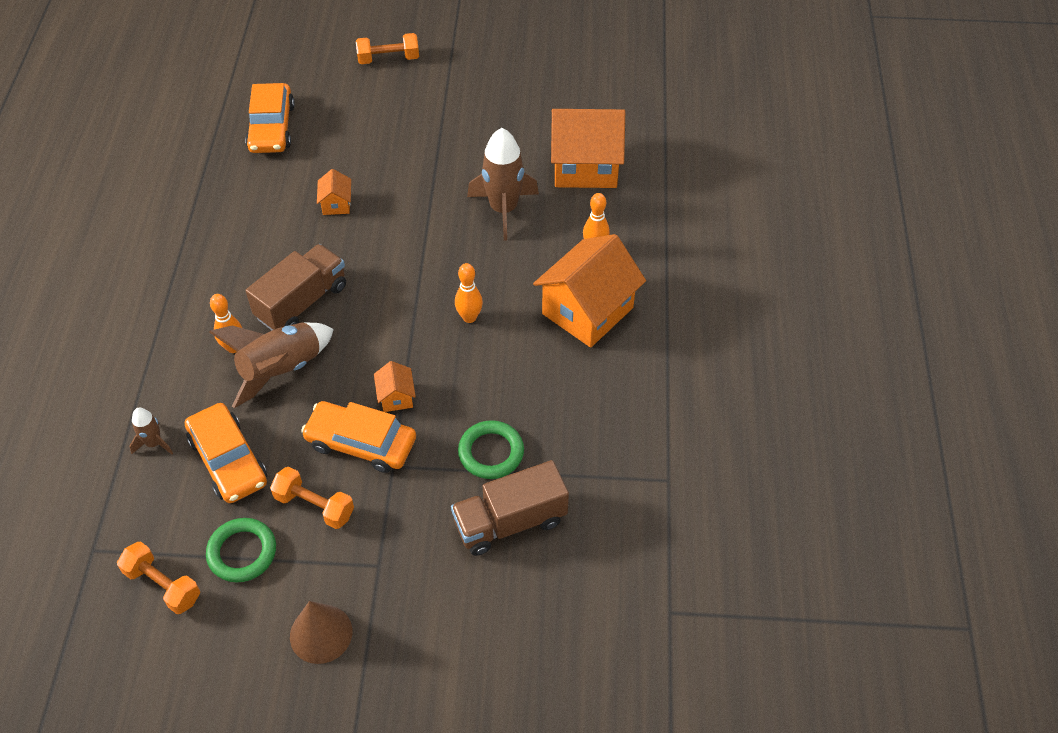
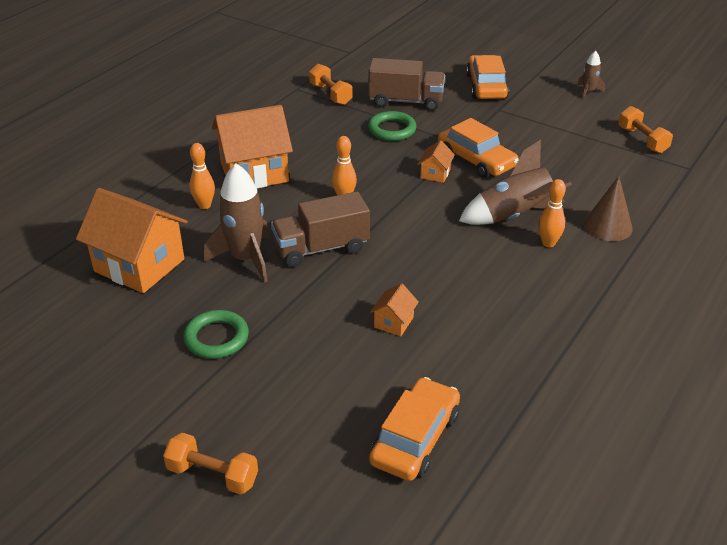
camera: 150 degrees left, 15 degrees down
(154, 443) = (633, 207): brown rocket -> brown rocket (588, 91)
(228, 460) = (578, 180): orange car -> orange car (486, 86)
(242, 552) = (584, 138): green ring -> green ring (216, 338)
(302, 302) = (473, 254): brown truck -> brown truck (321, 248)
(314, 506) = (526, 142): orange dumbbell -> orange dumbbell (330, 94)
(321, 633) = (548, 97): brown cone -> brown cone (607, 226)

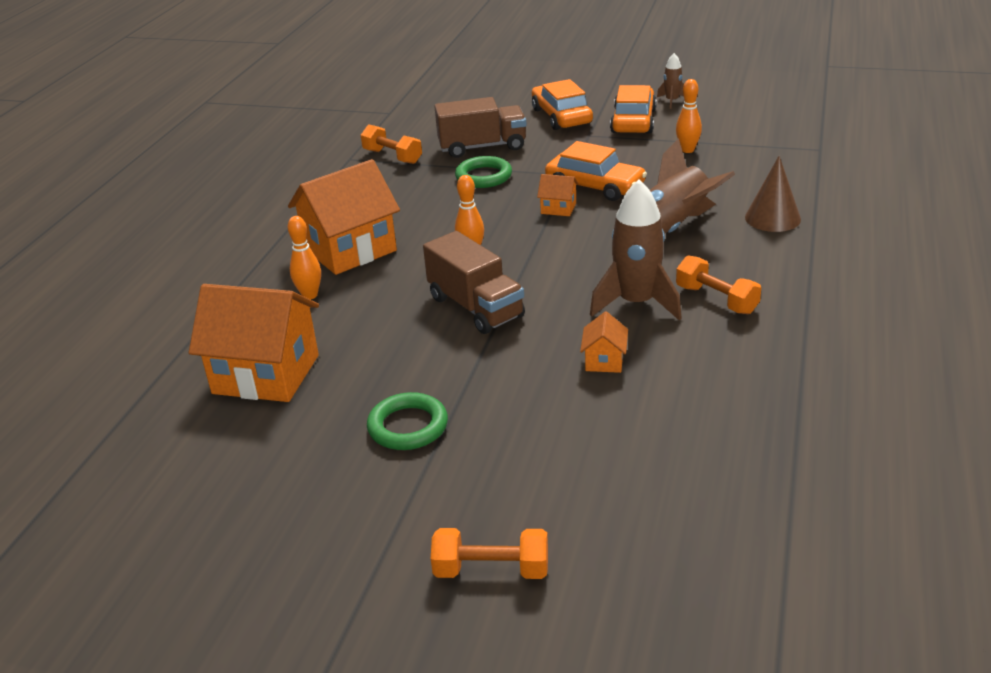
camera: 15 degrees left, 5 degrees down
(246, 259) = (393, 338): brown rocket -> brown rocket (636, 303)
(321, 248) = (475, 307): brown truck -> brown truck turned 90 degrees counterclockwise
(415, 438) = (701, 468): orange car -> orange car (633, 121)
(435, 174) = (558, 208): orange house -> orange house turned 75 degrees counterclockwise
(548, 243) = (722, 247): orange bowling pin -> orange bowling pin (687, 150)
(642, 140) = (756, 134): orange dumbbell -> orange dumbbell (716, 300)

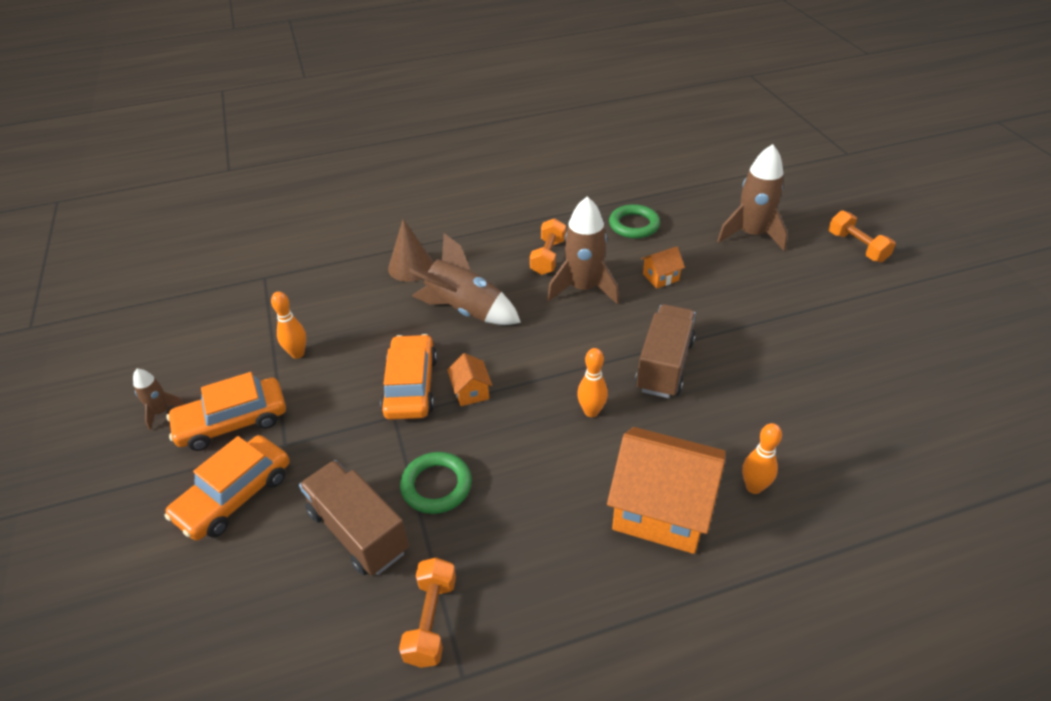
camera: 125 degrees left, 10 degrees up
(266, 374) = (863, 439): orange house -> none
(408, 426) = (813, 329): green ring -> green ring (634, 225)
(616, 479) = (751, 235): none -> brown rocket

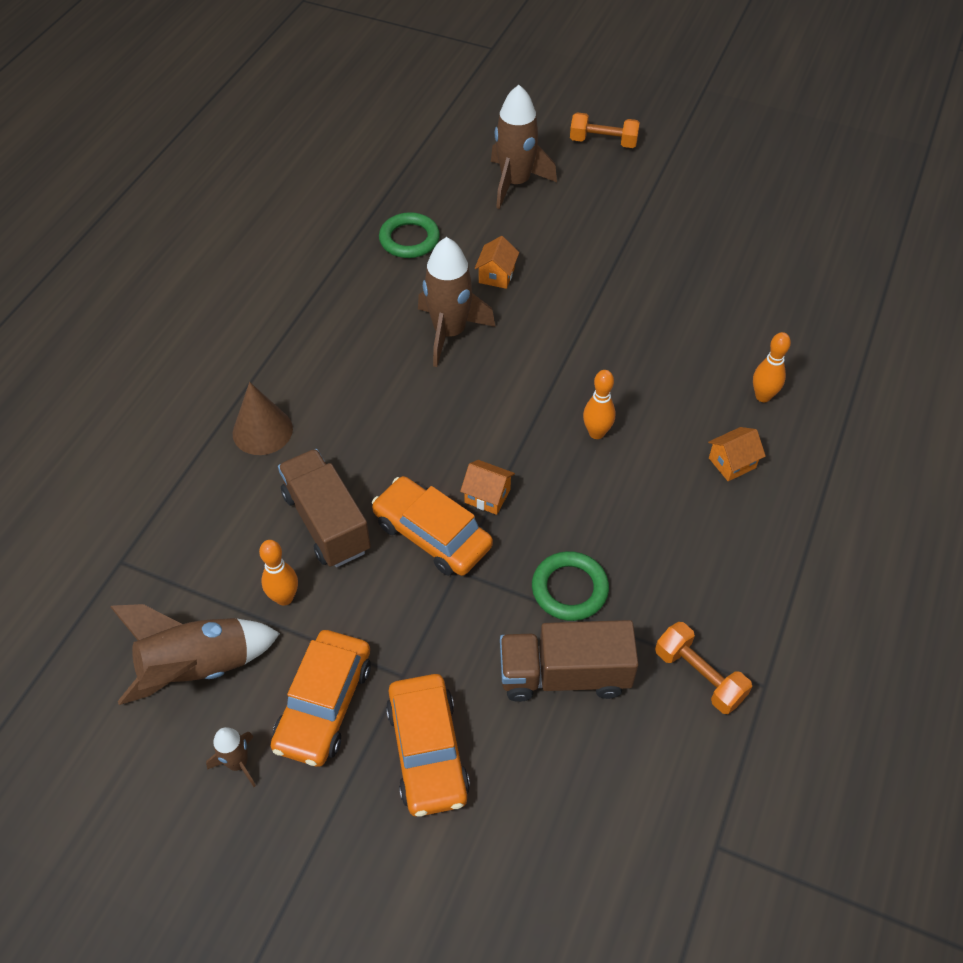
camera: 50 degrees left, 10 degrees up
(465, 310) = (378, 431): brown rocket -> brown rocket (198, 668)
(548, 257) = (378, 325): orange dumbbell -> none
(662, 509) = (732, 463): orange house -> orange house, size x0.44
(664, 365) = (597, 352): brown truck -> brown truck (327, 522)

